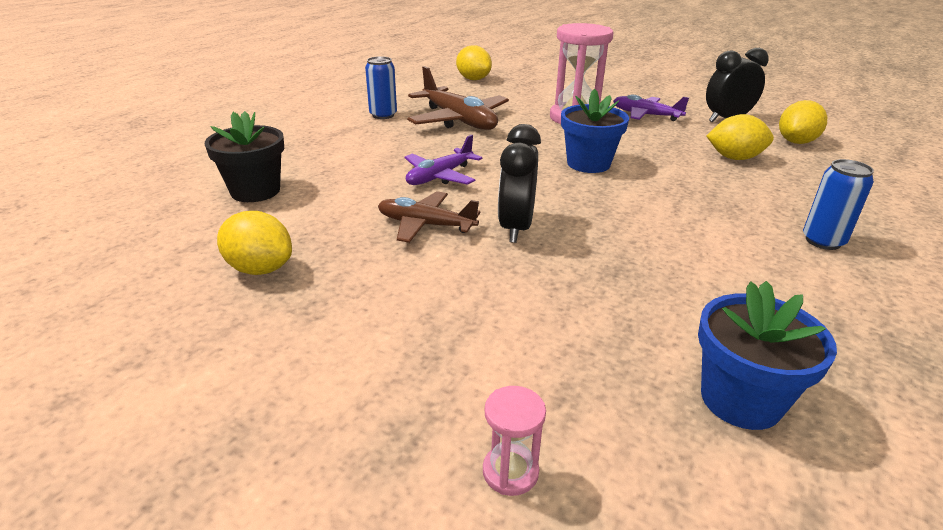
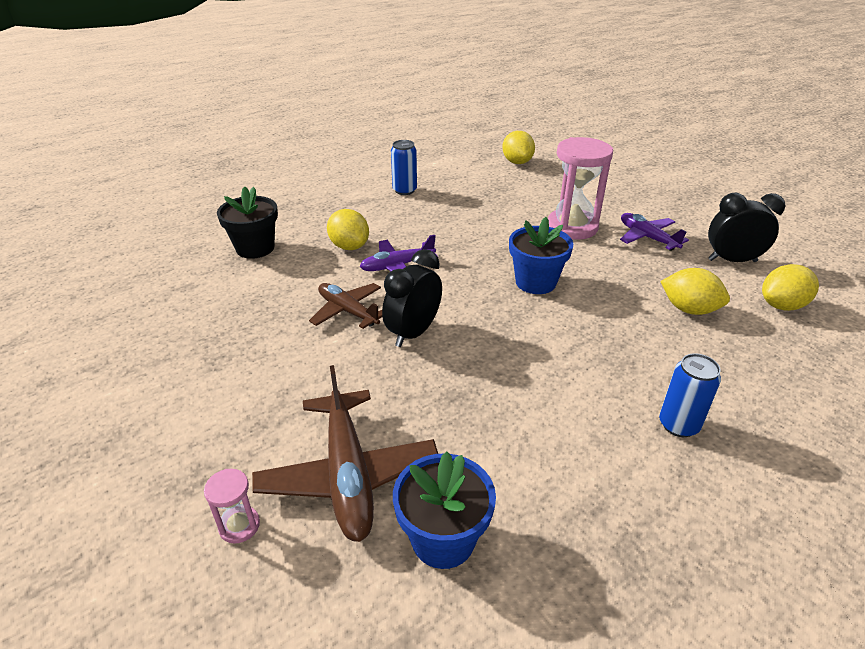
camera: 25 degrees right, 5 degrees up
(260, 269) = (210, 318): yellow lemon -> yellow lemon (349, 246)
(459, 120) = (463, 209): brown plane -> brown plane (348, 474)

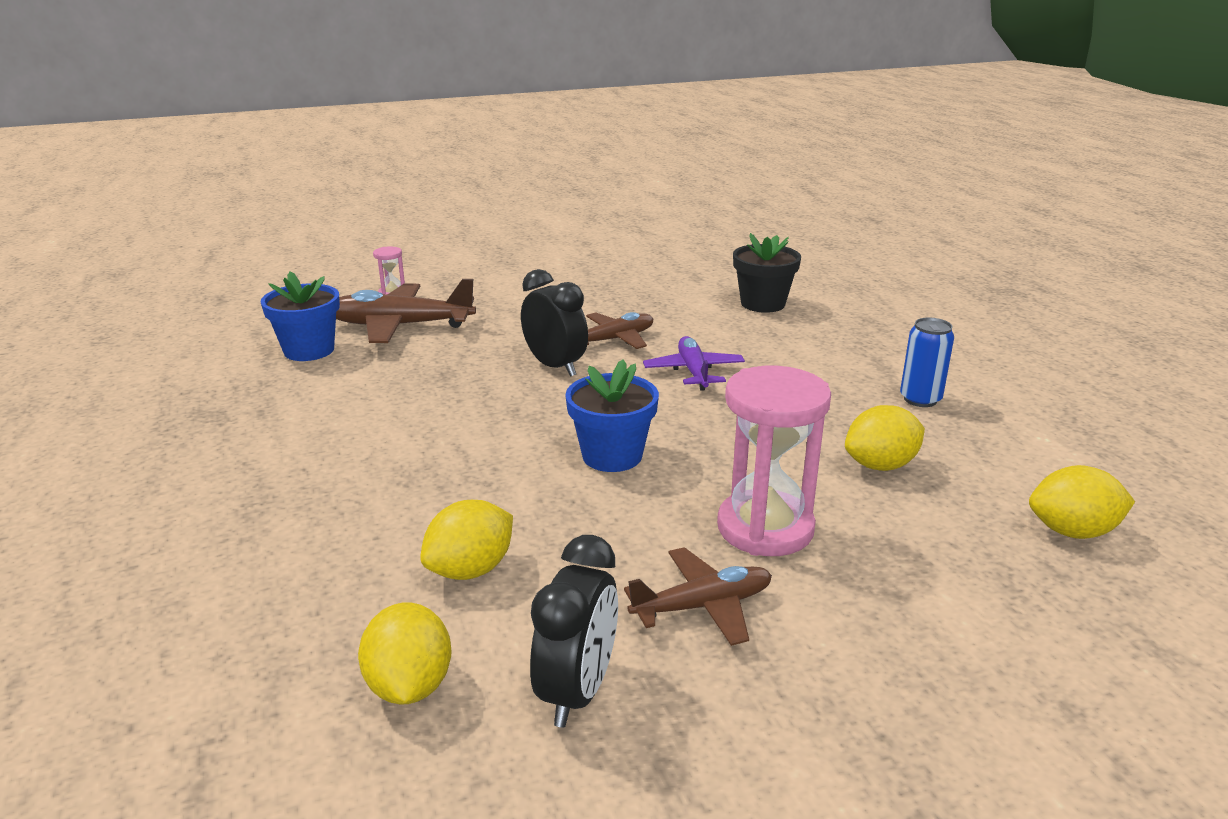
camera: 105 degrees right, 10 degrees down
(349, 246) = (752, 349): yellow lemon -> yellow lemon (880, 465)
(647, 238) = (702, 606): purple plane -> brown plane
(678, 425) = (294, 481): blue can -> none

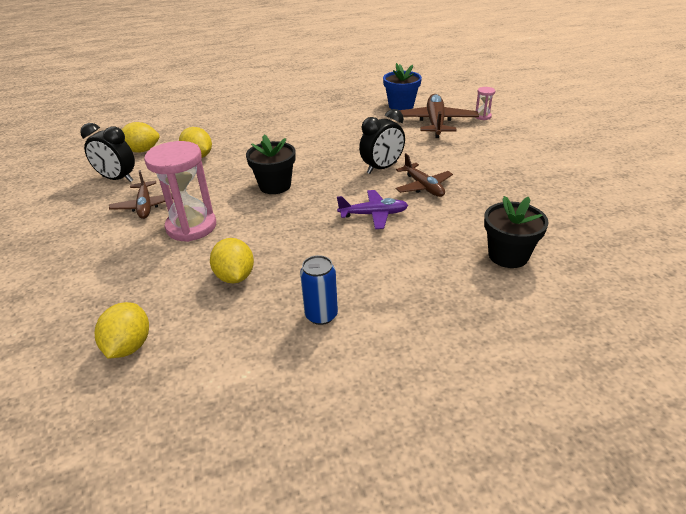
camera: 95 degrees right, 10 degrees up
(612, 456) = (275, 186): blue flower pot -> black flower pot

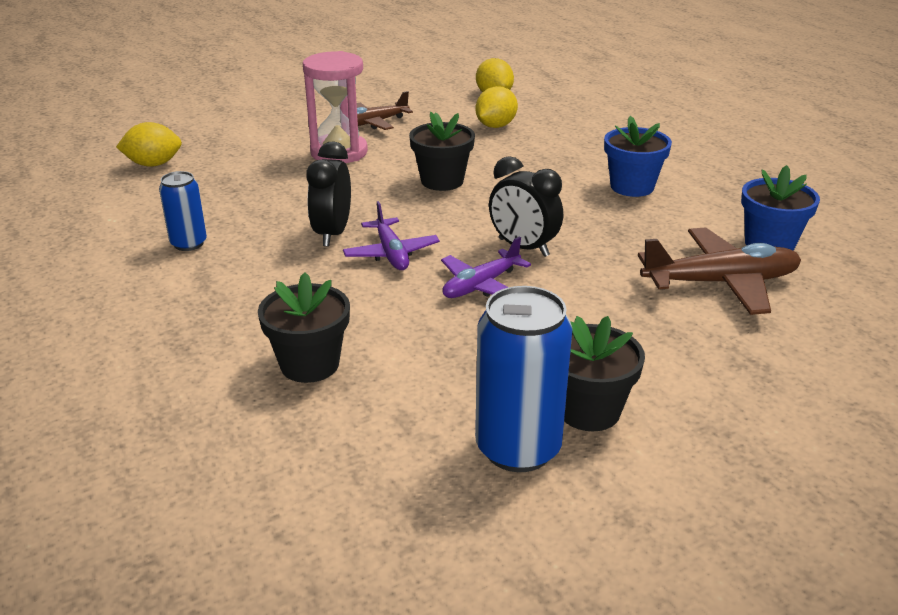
camera: 75 degrees right, 5 degrees down
(117, 179) = (424, 98): black clock -> black clock (332, 234)
(235, 276) = (252, 190): yellow lemon -> none
(321, 127) = (632, 187): none -> blue flower pot
(423, 186) = (481, 285): brown plane -> purple plane
(482, 116) = (792, 334): pink hourglass -> none
(547, 171) = (588, 410): none -> black flower pot
(580, 194) = (518, 448): none -> blue can

